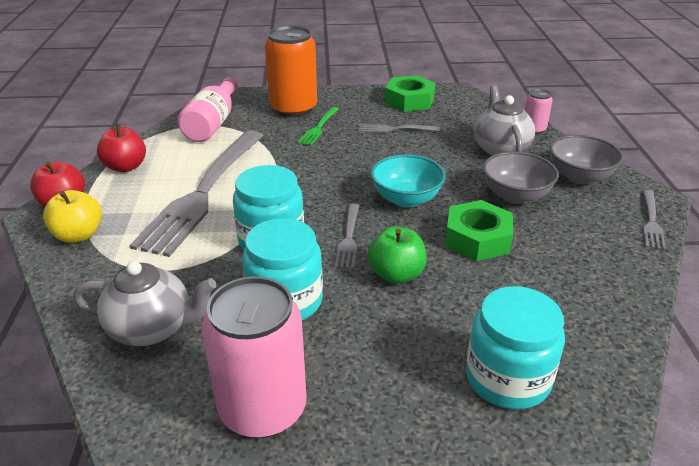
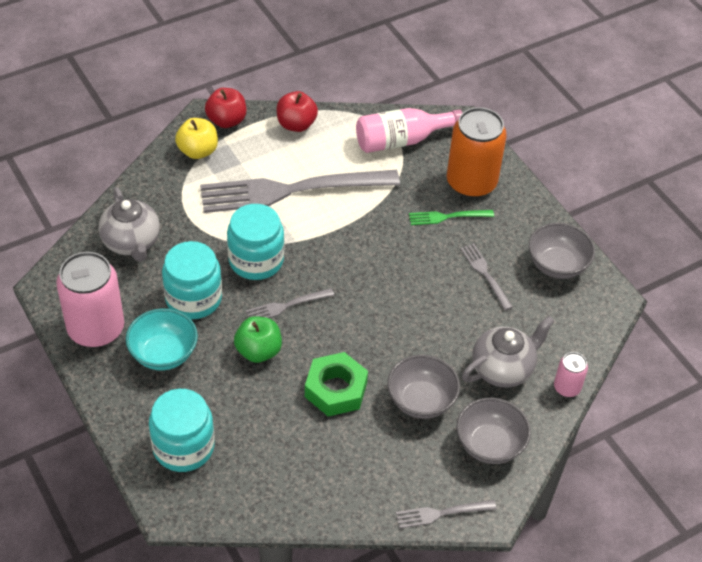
camera: 60 degrees right, 15 degrees up
(406, 199) = (365, 324): turquoise bowl -> turquoise bowl (163, 354)
(409, 100) = (557, 265): green nut -> grey bowl

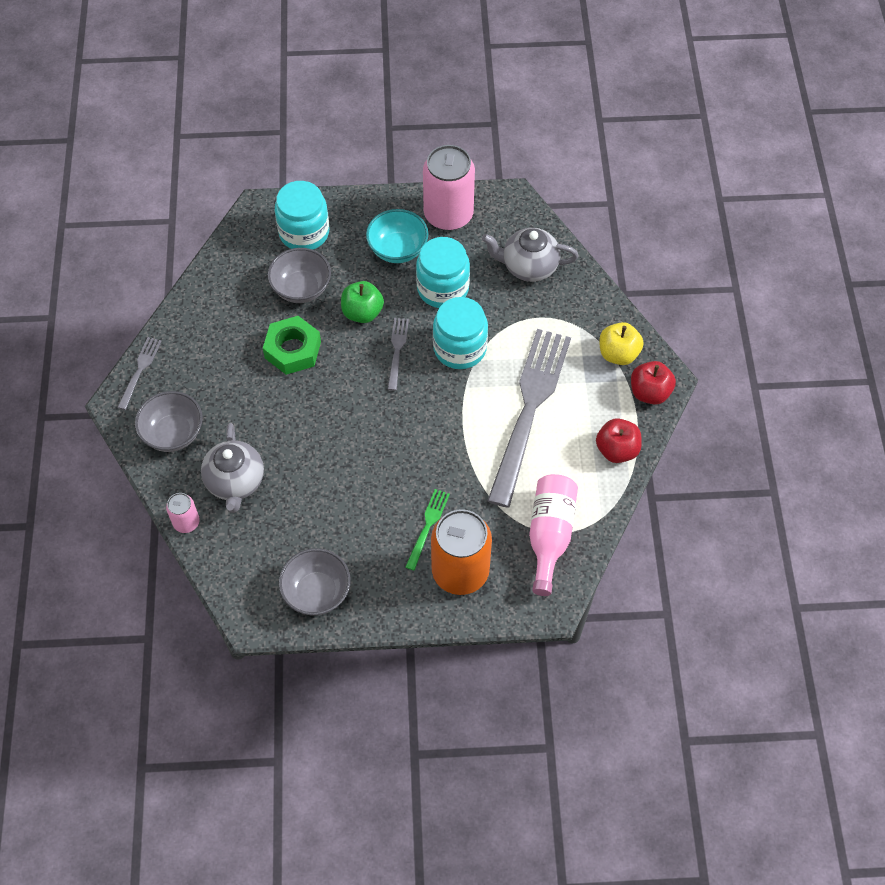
camera: 120 degrees right, 10 degrees up
(421, 401) = (244, 405): grey bowl -> grey bowl (301, 288)
(485, 274) = (342, 523): grey fork -> none

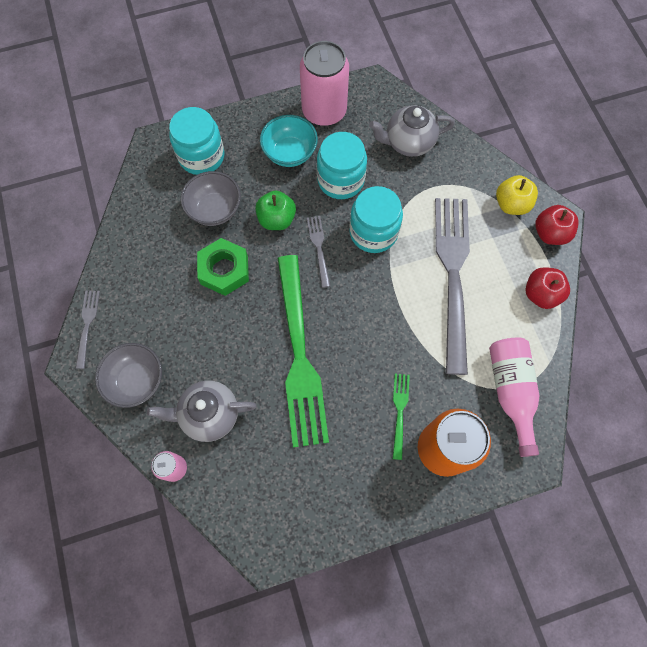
camera: 15 degrees left, 10 degrees up
(235, 482) = (209, 414): grey teapot -> grey teapot turned 105 degrees clockwise
(317, 592) = (318, 507): grey bowl -> none
(343, 449) = (299, 355): none -> green fork

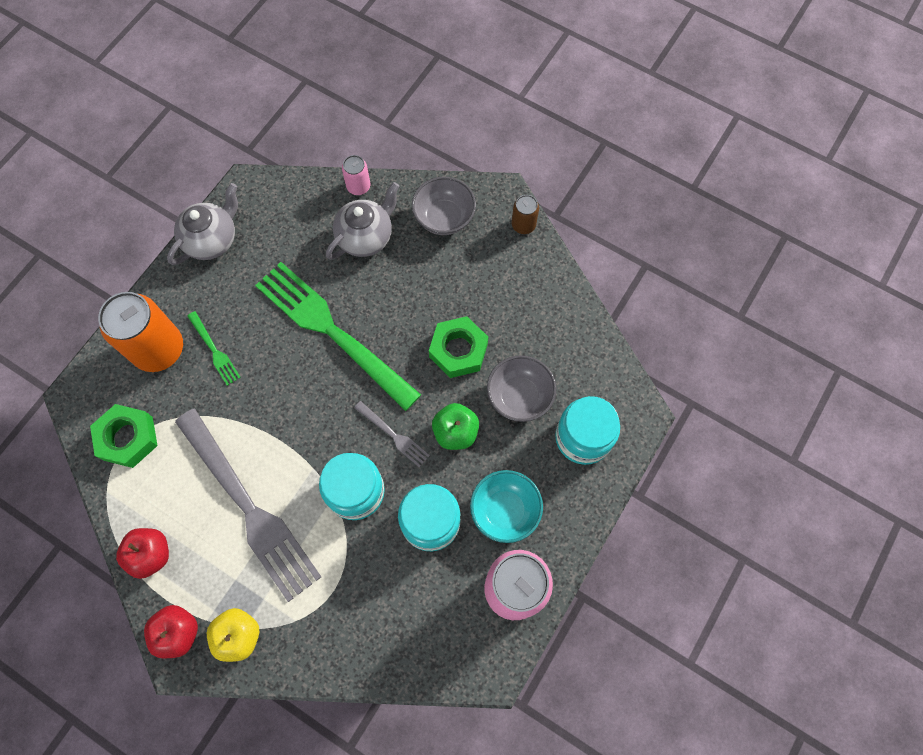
camera: 140 degrees right, 0 degrees up
(87, 325) = (523, 225): grey fork -> brown can
(408, 142) = (396, 624): grey teapot -> grey teapot (212, 240)
(510, 391) = (128, 438): pink bottle -> green nut

